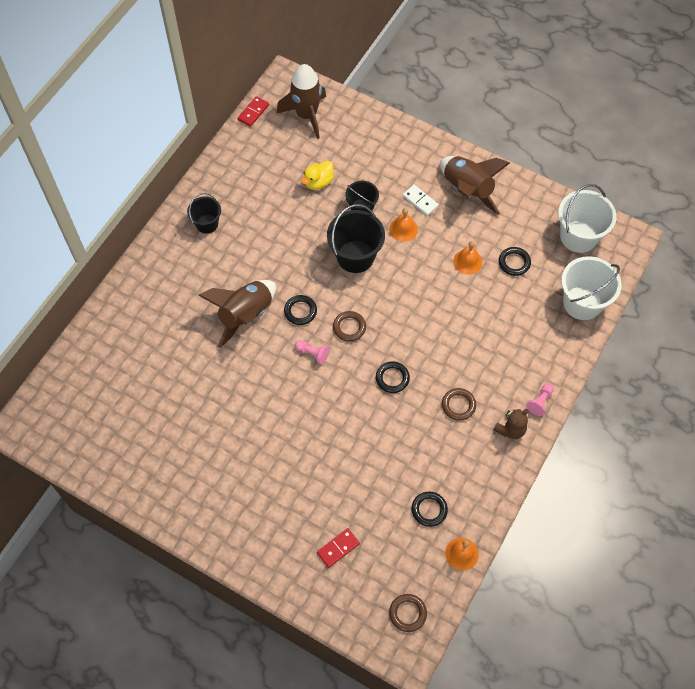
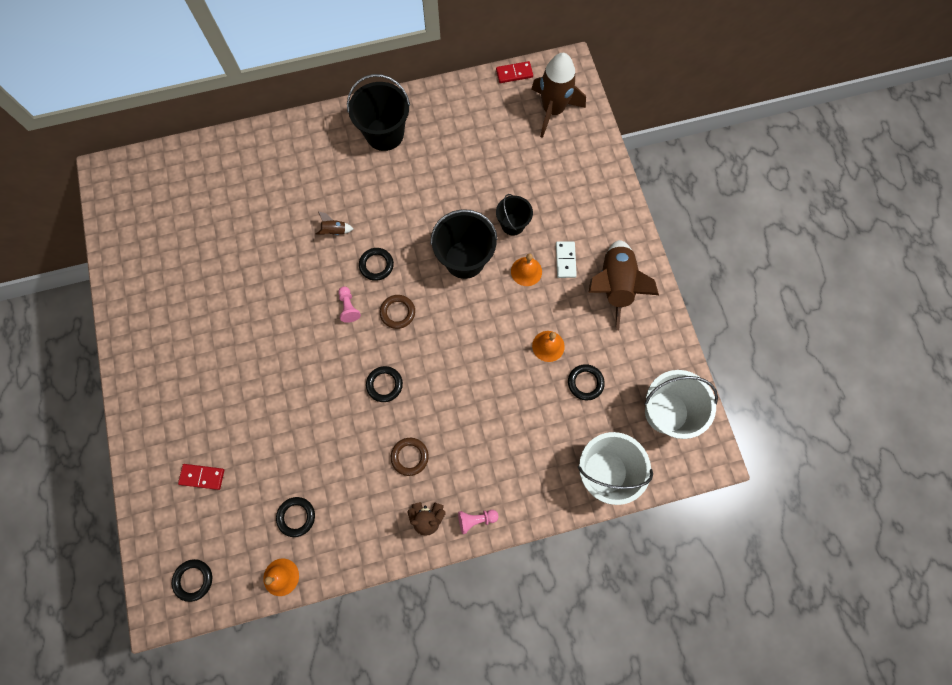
camera: 45 degrees right, 10 degrees up
(207, 224) = (384, 134): black bucket -> black bucket, size x1.67
(245, 315) = (334, 231): brown rocket -> brown rocket, size x0.41
(318, 182) = (502, 173): yellow duck -> none
(407, 613) = (193, 580): brown ring -> black ring

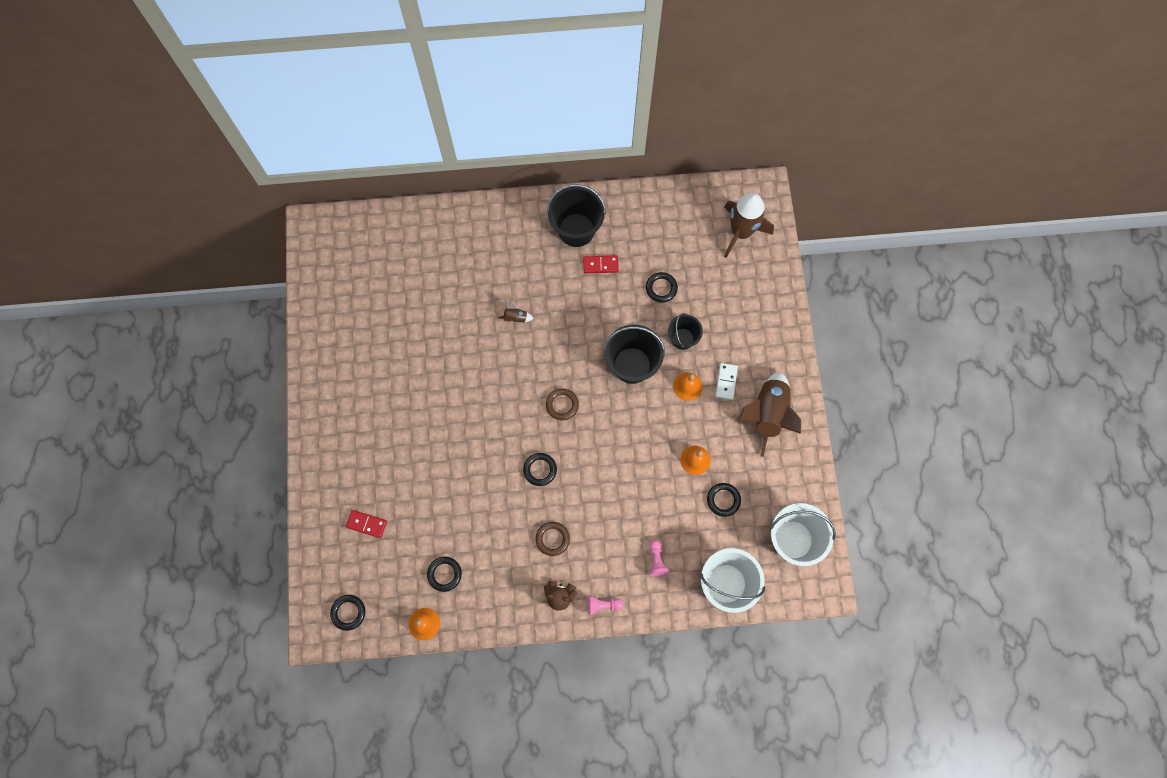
camera: 10 degrees right, 0 degrees up
(349, 307) = (518, 392): pink pawn -> pink pawn (656, 560)
(376, 265) = (549, 357): black ring -> black ring (661, 288)
(514, 73) = (710, 189): red domino -> red domino (600, 265)

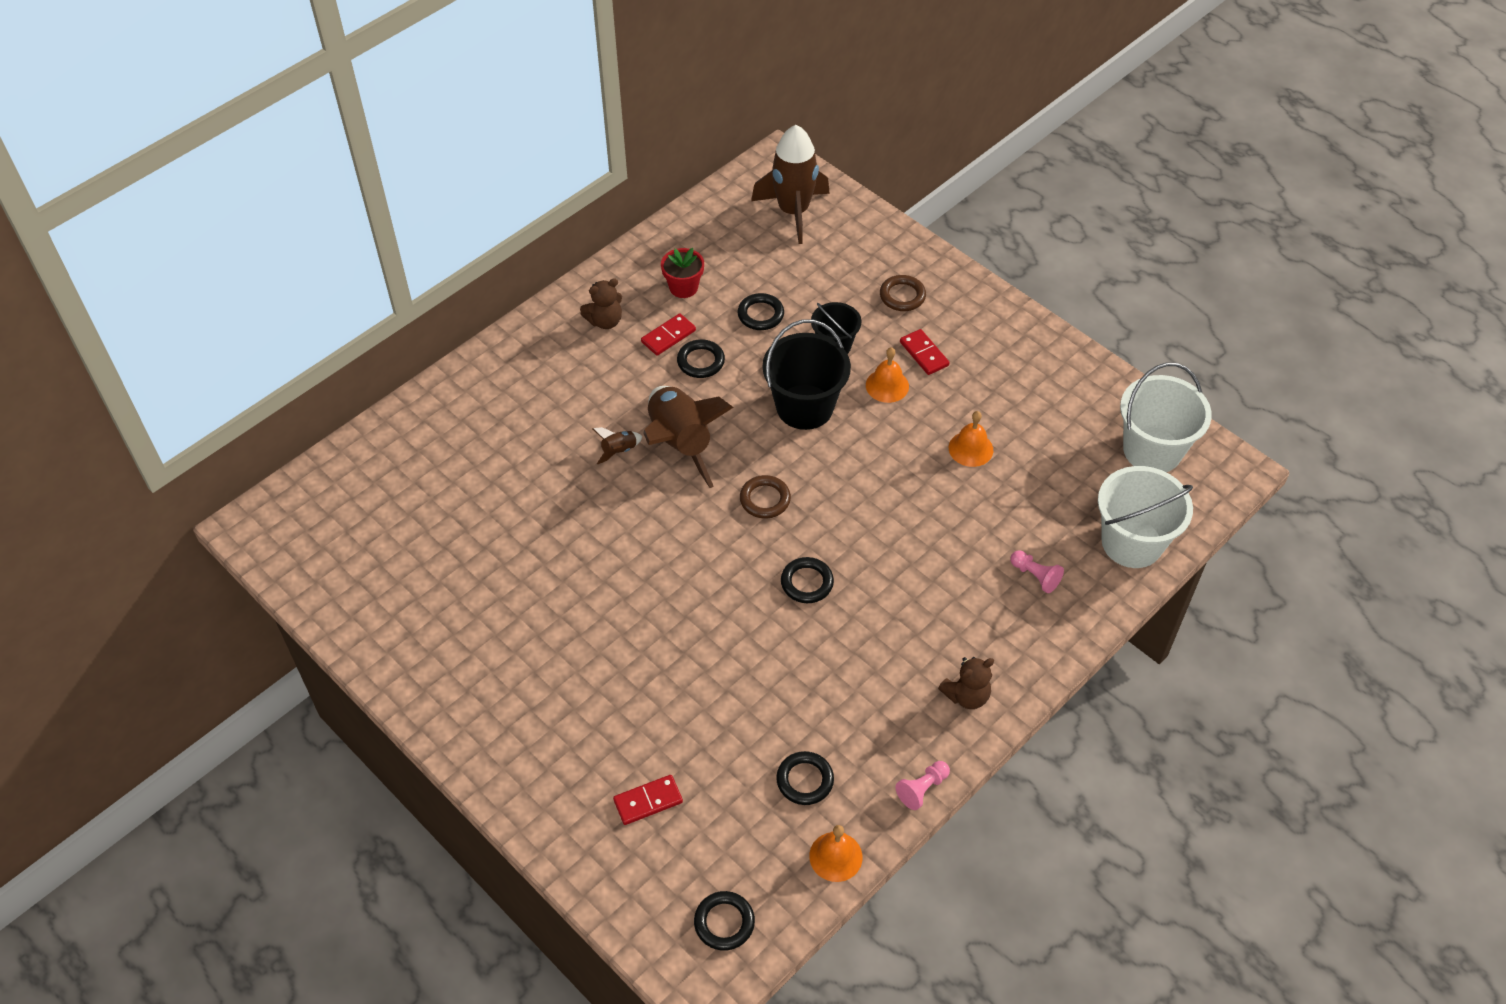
camera: 40 degrees left, 20 degrees down
(552, 539) = (896, 643): brown ring -> brown ring (902, 296)
(576, 230) = (605, 321): black bucket -> brown teddy bear
(602, 605) = (1025, 667): pink pawn -> pink pawn (922, 789)
(636, 239) = (683, 287): none -> red flower pot
(723, 500) = (1041, 465): black ring -> black ring (701, 361)
(726, 382) = (924, 354): white domino -> red domino
(767, 414) = (999, 354): brown rocket -> brown rocket (680, 443)

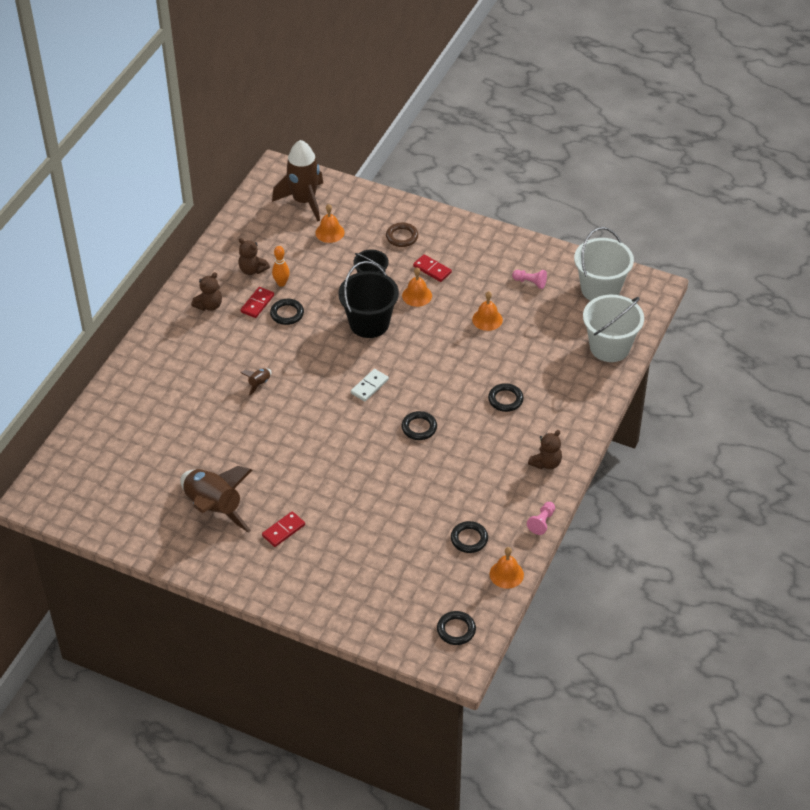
camera: 20 degrees left, 5 degrees down
(648, 801) = (378, 580): red domino -> red domino (283, 530)
(680, 443) = (298, 368): brown rocket -> brown rocket (214, 508)
(683, 287) = (252, 270): red flower pot -> brown teddy bear
(713, 317) = (281, 283): none -> orange bowling pin
(760, 314) = (313, 273): black ring -> black ring (505, 399)
(765, 499) = (369, 386): brown ring -> white domino
(808, 263) = (329, 232): none -> orange bell
(1035, 576) = (559, 383): pink pawn -> pink pawn (530, 282)

